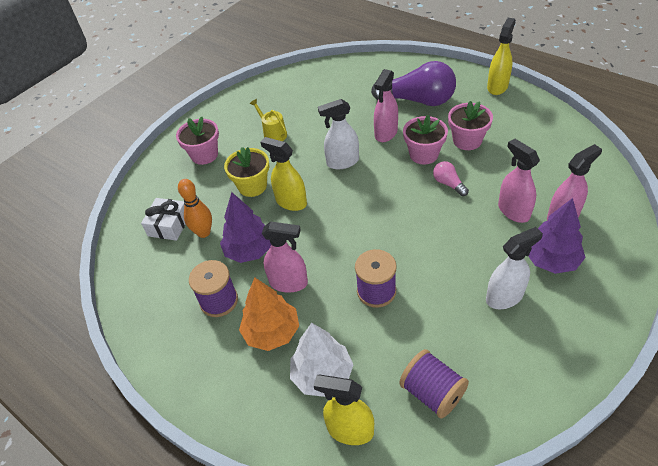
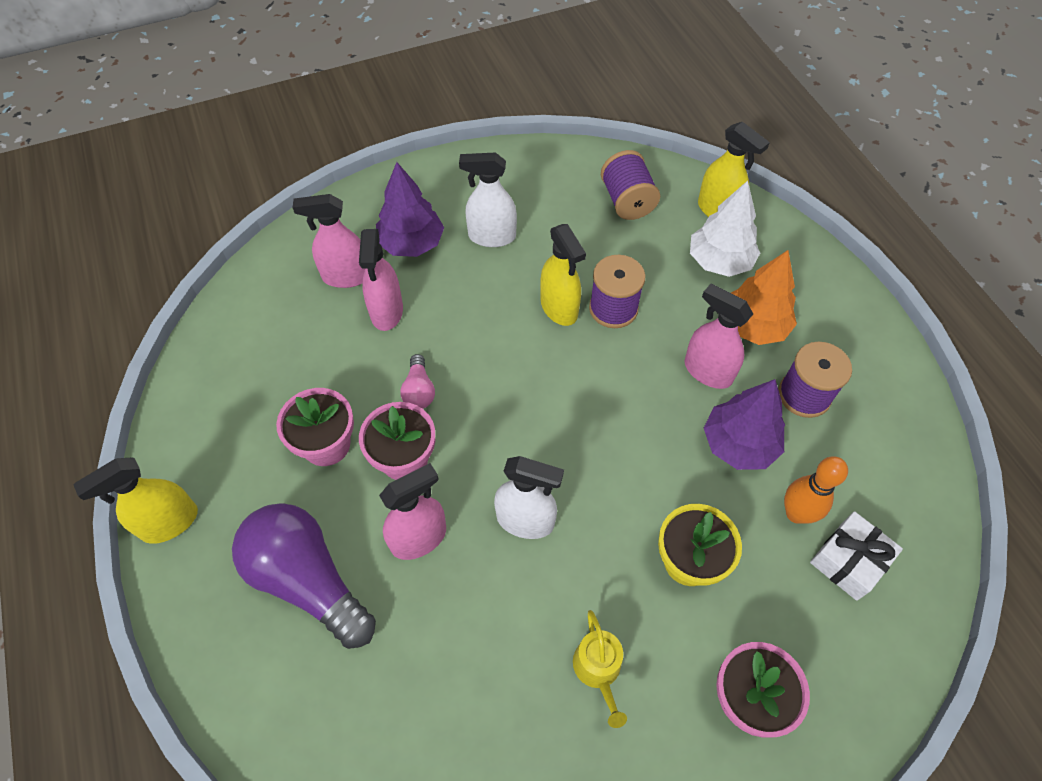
camera: 155 degrees left, 10 degrees up
(291, 202) = (644, 491): yellow spray bottle -> yellow spray bottle (559, 308)

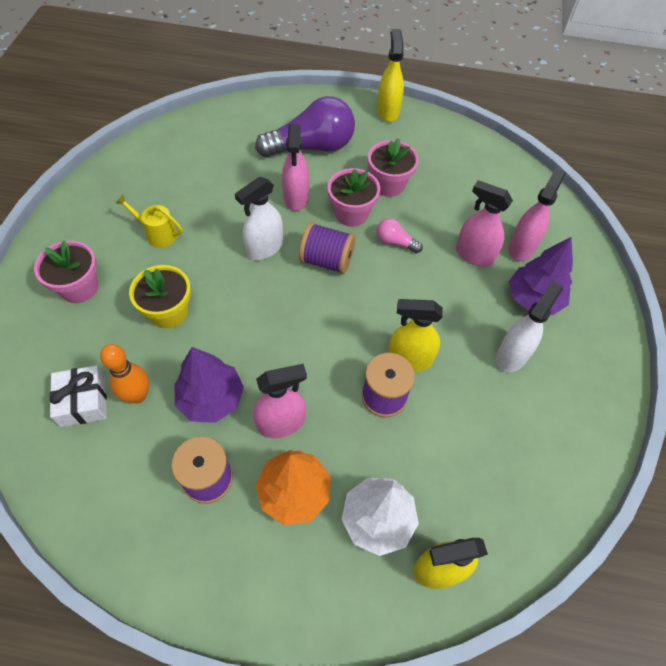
camera: 120 degrees right, 0 degrees up
(627, 201) = (497, 489): purple spool -> purple spool (327, 260)

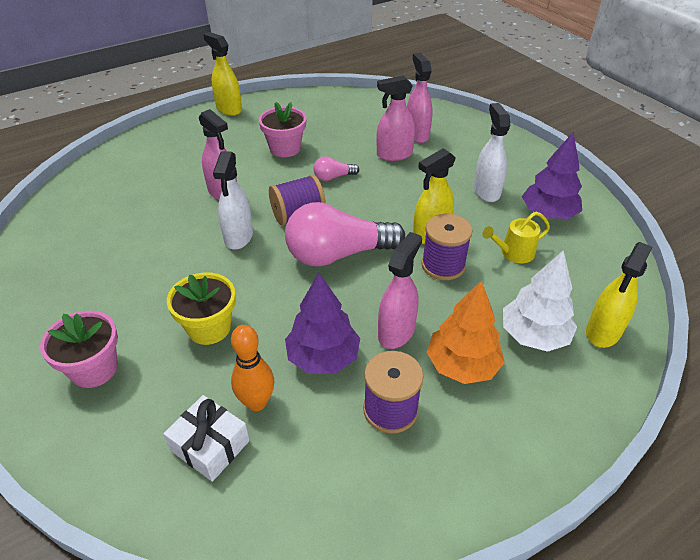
camera: 40 degrees left, 15 degrees down
(158, 233) = (127, 283): yellow watering can -> yellow watering can (513, 253)
(312, 147) = (195, 157): purple light bulb -> none
(316, 320) = (338, 254): none -> pink light bulb
(351, 213) = (279, 179): pink flower pot -> none
(533, 299) = (459, 156): purple tree -> purple tree (548, 214)

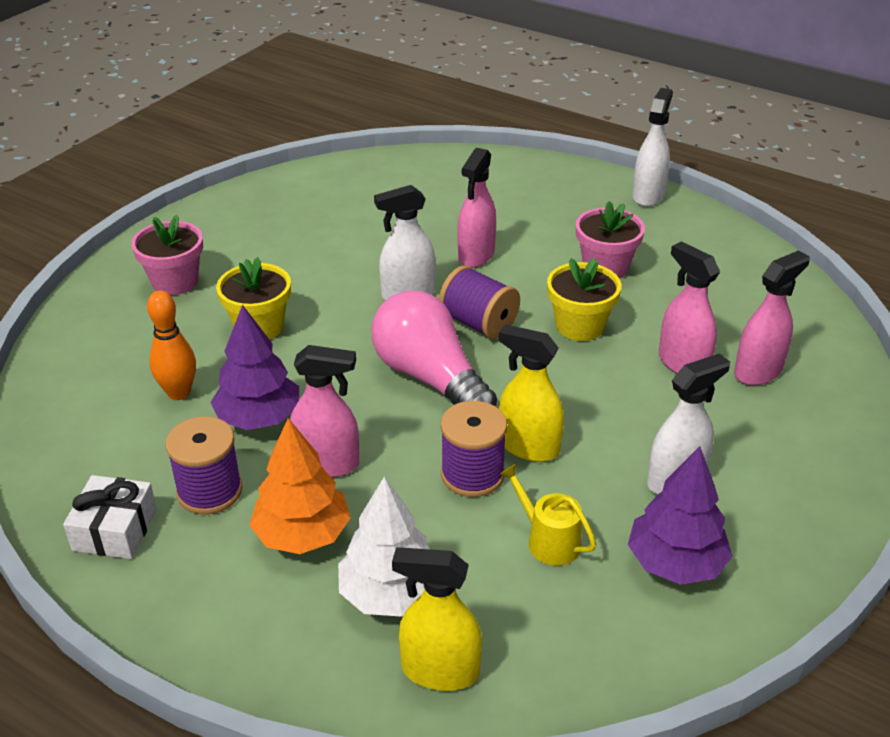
camera: 65 degrees right, 5 degrees down
(210, 446) = (118, 382): white gift -> white gift (115, 530)
(229, 109) = (648, 195): yellow spray bottle -> white spray bottle
(333, 177) = (579, 326): pink light bulb -> yellow flower pot

